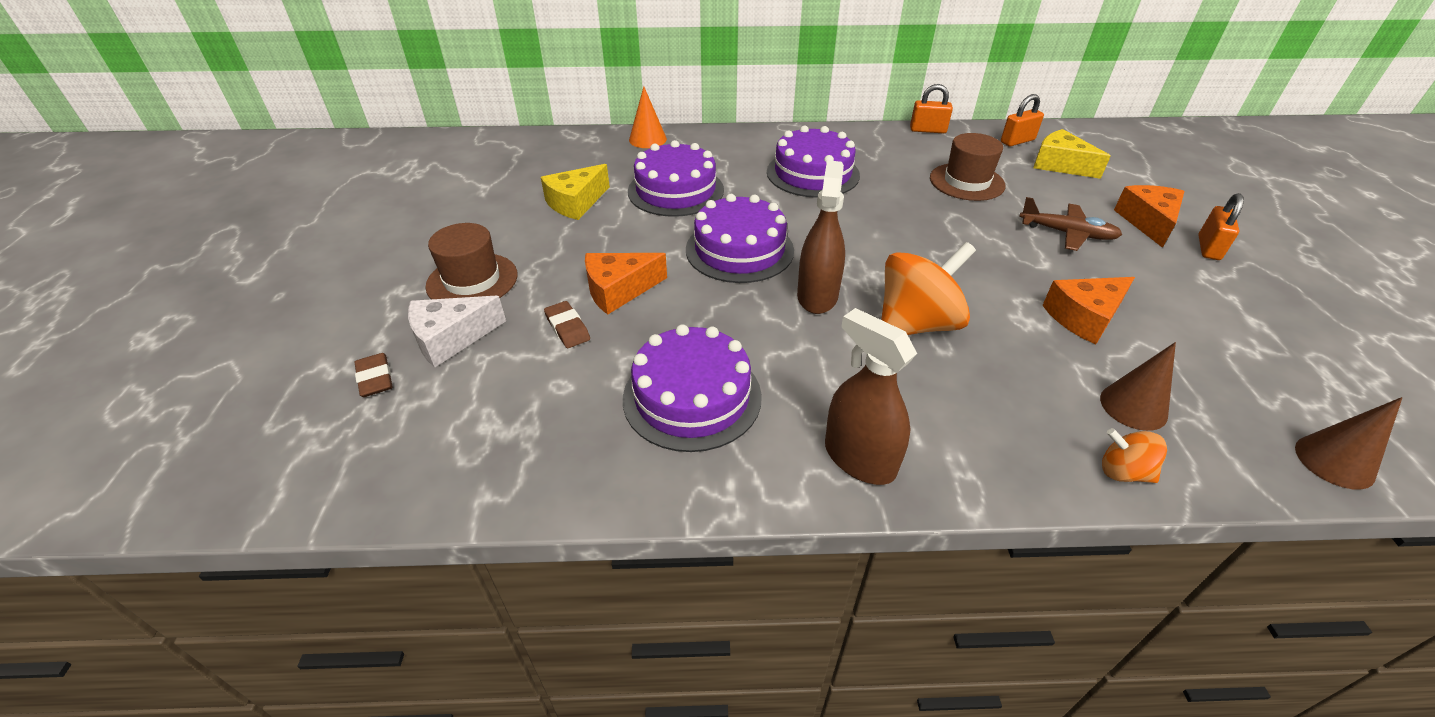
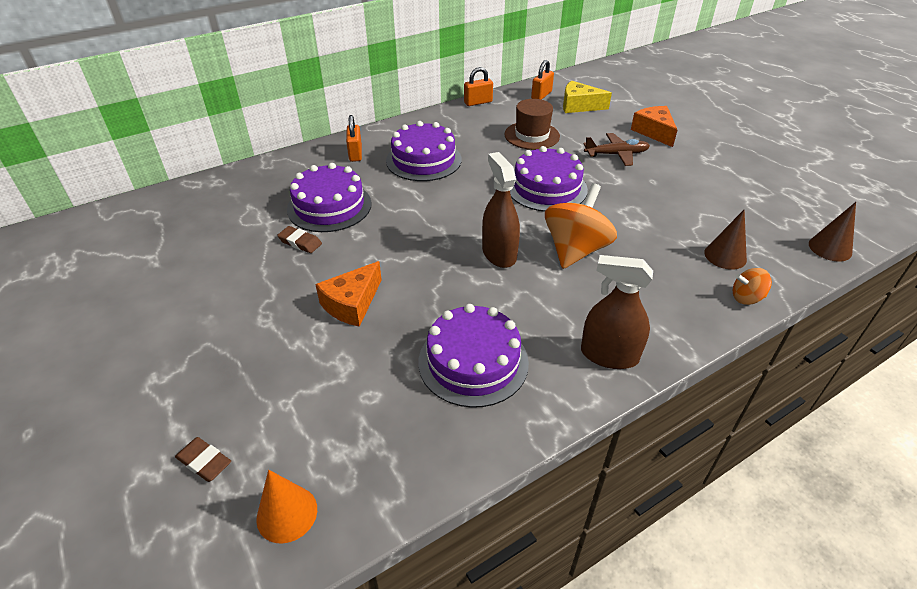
camera: 30 degrees left, 0 degrees up
(451, 338) = (243, 399): white cheese -> none
(472, 280) = (217, 343): brown hat -> none
(567, 328) = (336, 350): brown eraser -> brown eraser (300, 242)
(576, 202) = (252, 244): yellow cheese -> none
(647, 139) = (268, 169): orange cone -> orange cone (287, 513)
(739, 250) = (418, 238): purple cake -> purple cake (546, 188)
(1084, 317) = (663, 209): orange cheese -> none
(1208, 248) = (695, 139): orange padlock -> orange padlock (355, 154)

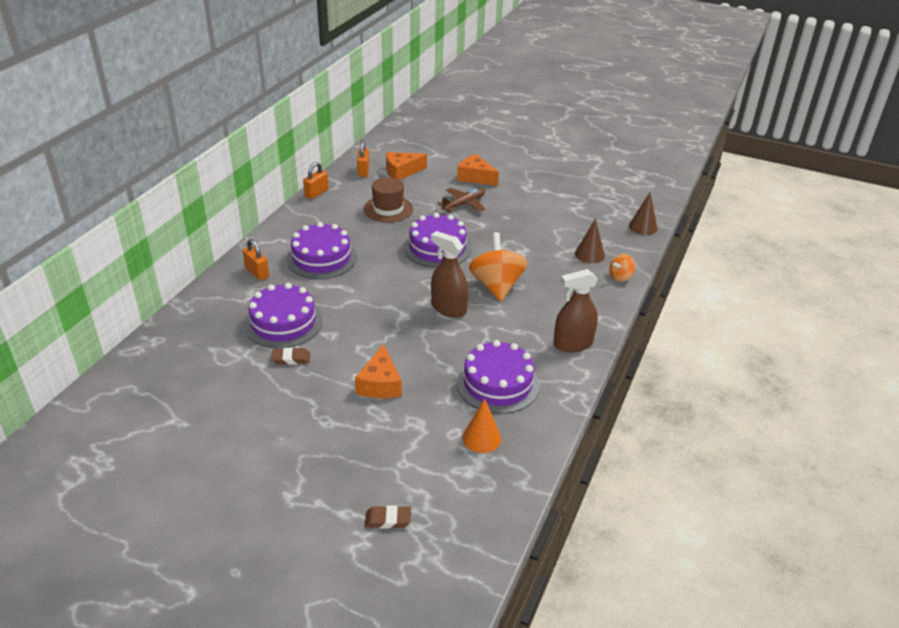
camera: 35 degrees left, 5 degrees down
(287, 513) = (471, 516): orange cone -> orange cone (481, 438)
(579, 106) = (402, 171): yellow cheese -> orange cheese

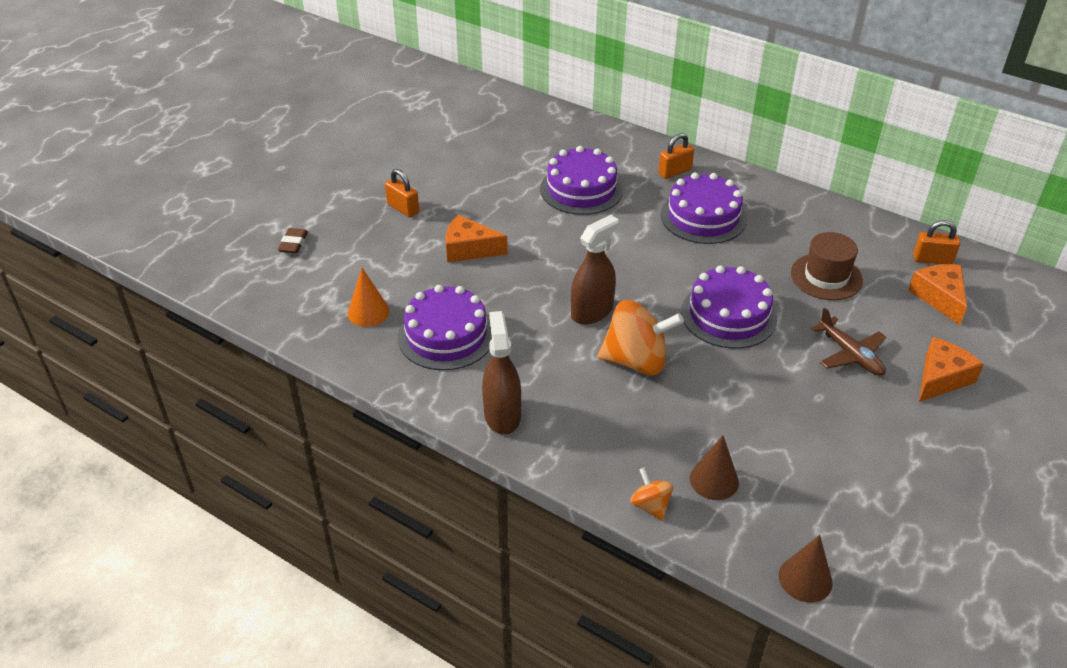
camera: 100 degrees right, 5 degrees up
(291, 359) = (522, 194): brown eraser -> none
(316, 193) = (859, 216): orange padlock -> orange padlock (403, 208)

